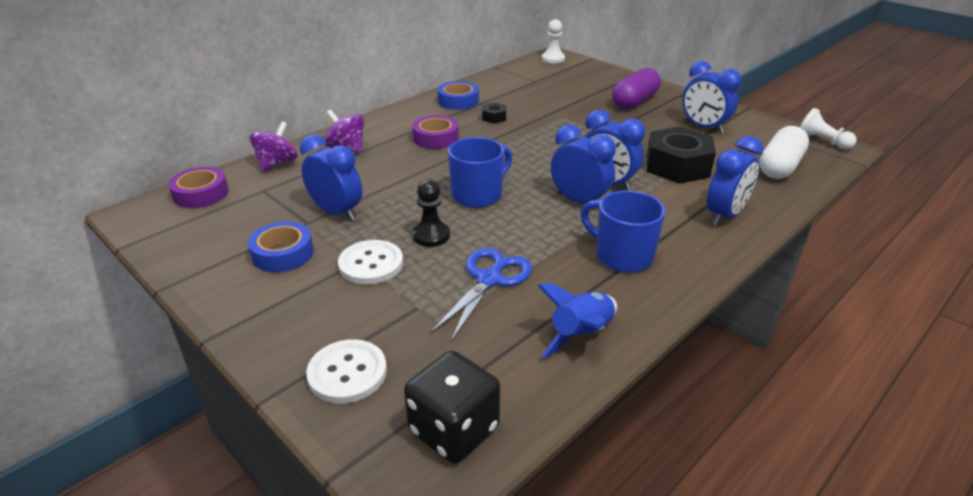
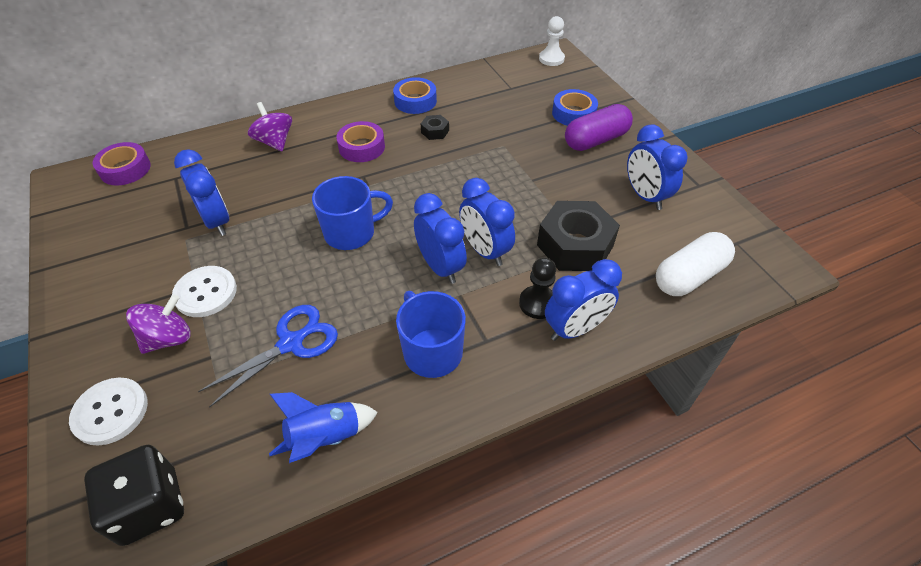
camera: 20 degrees right, 15 degrees up
(277, 164) = (205, 148): purple spinning top -> purple spinning top (168, 338)
(283, 254) = (145, 259): blue tape -> blue tape (573, 113)
(431, 235) = (277, 273): black pawn -> black pawn (538, 303)
(821, 141) = (769, 251): white pawn -> none

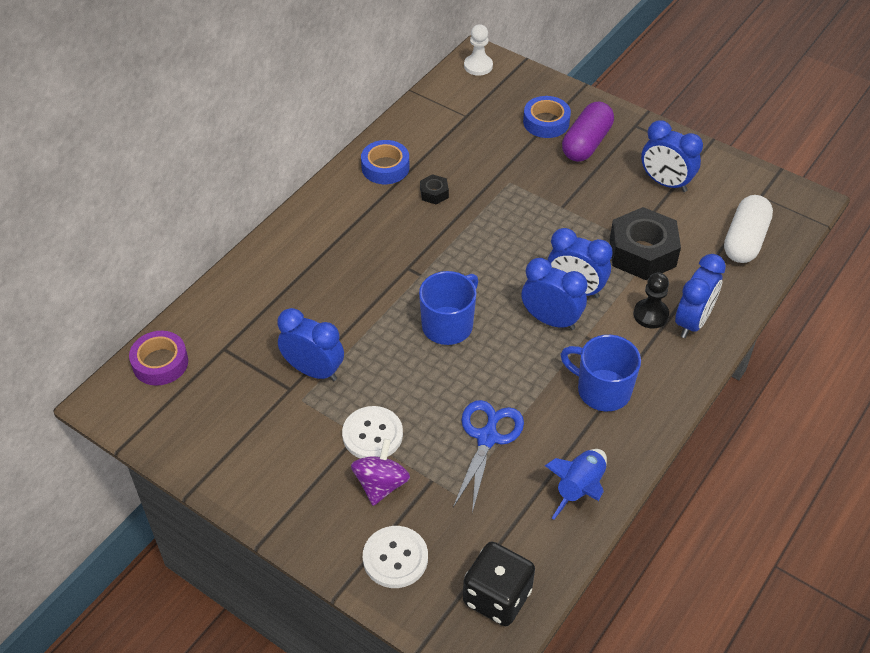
camera: 30 degrees left, 0 degrees up
(275, 142) = (286, 269): purple spinning top -> none
(361, 147) = (379, 239): purple tape -> none

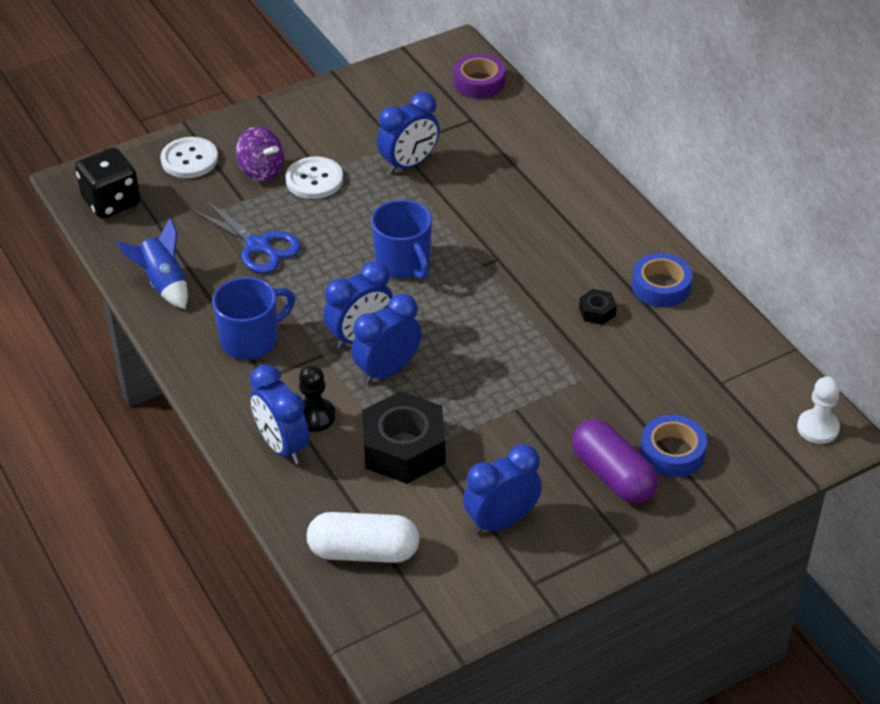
camera: 115 degrees right, 5 degrees down
(744, 240) = (363, 551): white capsule -> white capsule turned 45 degrees counterclockwise

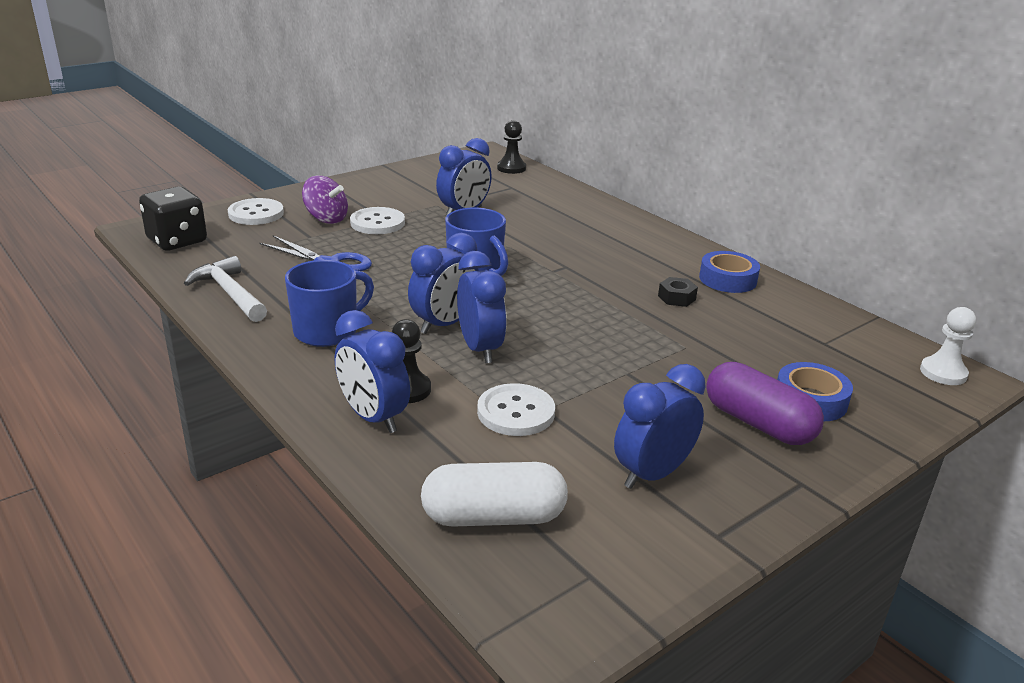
camera: 10 degrees left, 15 degrees down
(163, 283) = (229, 293): blue rocket -> white hammer
(387, 371) = (480, 349): blue clock -> blue clock turned 120 degrees clockwise
(403, 448) = (516, 412): black nut -> white button
(479, 82) = (511, 168): purple tape -> black pawn

